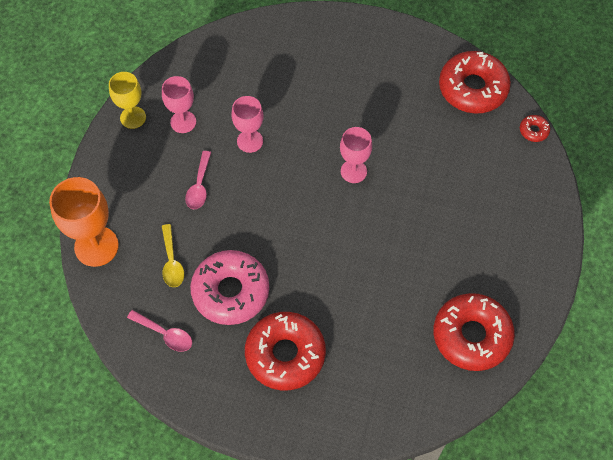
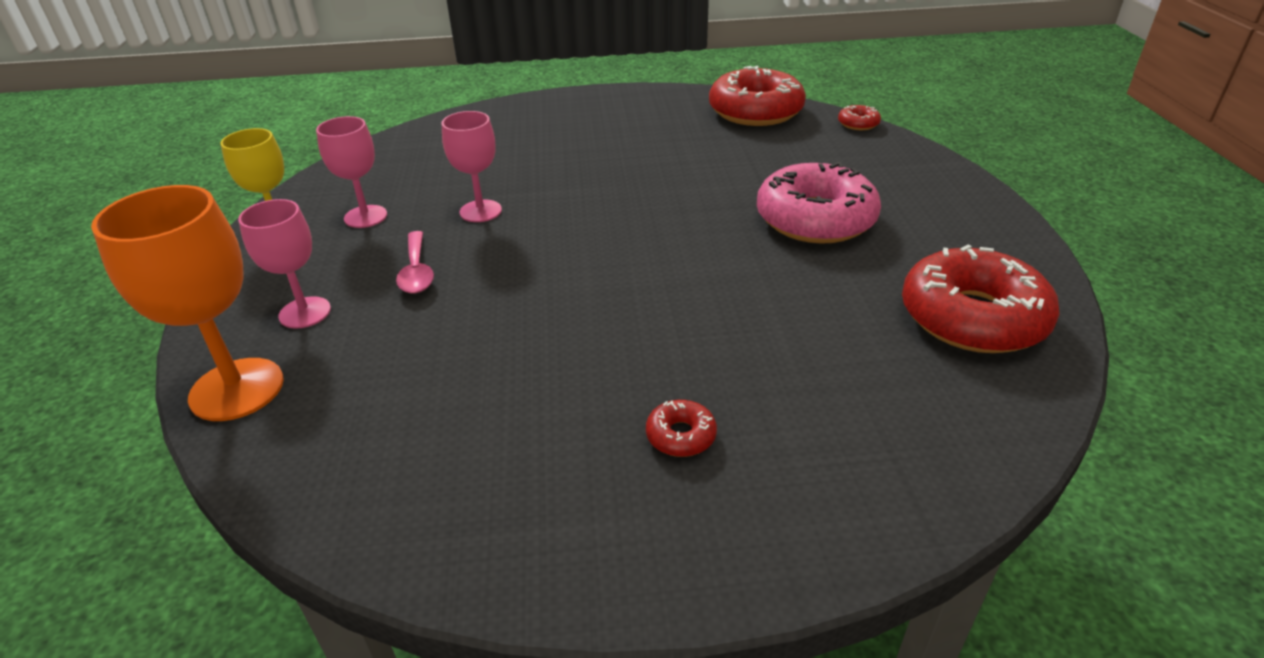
camera: 20 degrees left, 25 degrees down
(165, 334) = (419, 479): pink spoon -> none
(172, 262) = (398, 370): yellow spoon -> none
(230, 291) = (528, 378): pink donut -> pink donut (815, 219)
(285, 354) = (681, 435): red donut -> red donut, size x0.42
(353, 171) = (653, 203): pink goblet -> pink goblet (305, 313)

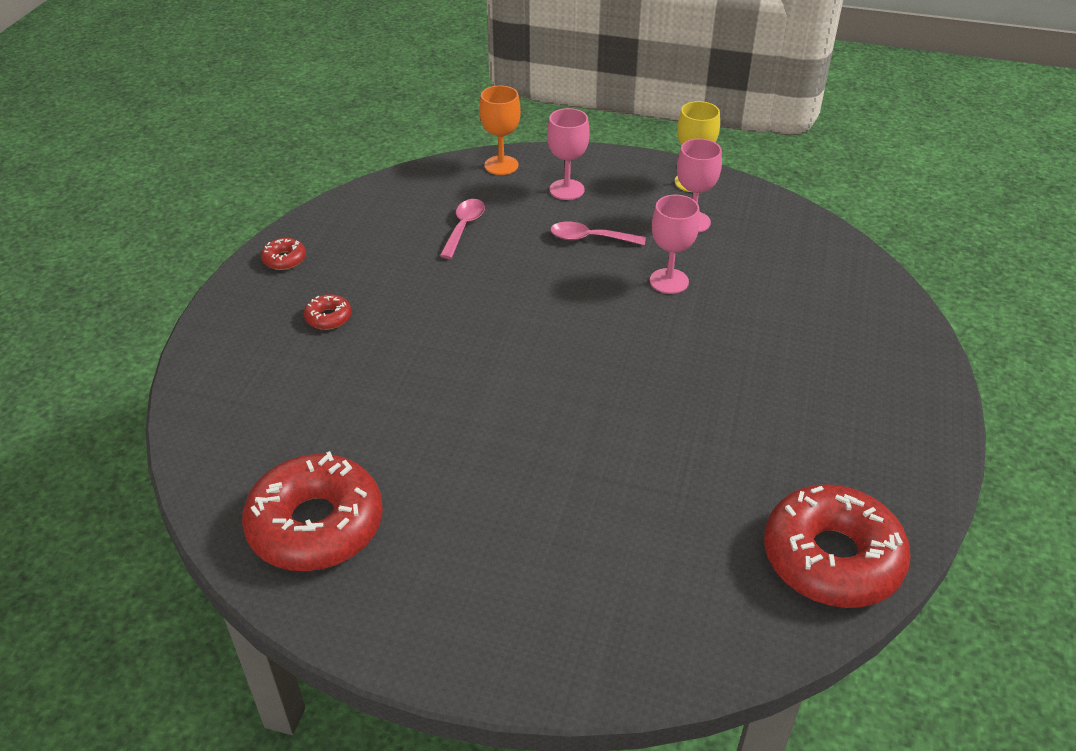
camera: 110 degrees right, 5 degrees up
(237, 389) = (501, 165): orange goblet -> orange goblet, size x0.63
(418, 377) = (464, 227): none -> pink spoon
(815, 219) = (531, 494): pink donut -> none
(858, 124) = (749, 657): red donut -> red donut (284, 259)

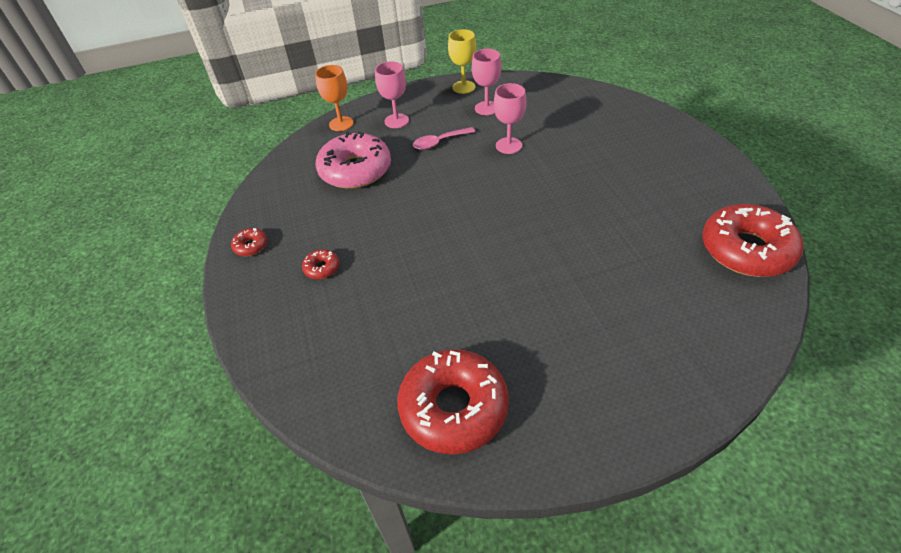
camera: 30 degrees left, 5 degrees up
(464, 227) = (355, 170): pink spoon -> pink donut

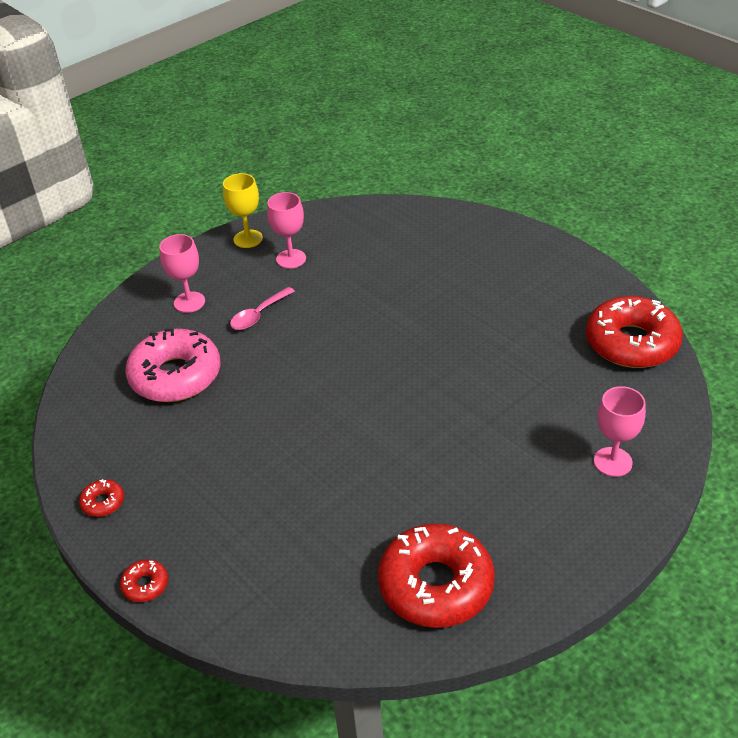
camera: 25 degrees left, 5 degrees down
(322, 268) = (208, 499): red donut -> red donut (145, 585)
(341, 124) = (119, 324): orange goblet -> none
(508, 145) = (342, 298): pink goblet -> pink goblet (613, 462)

